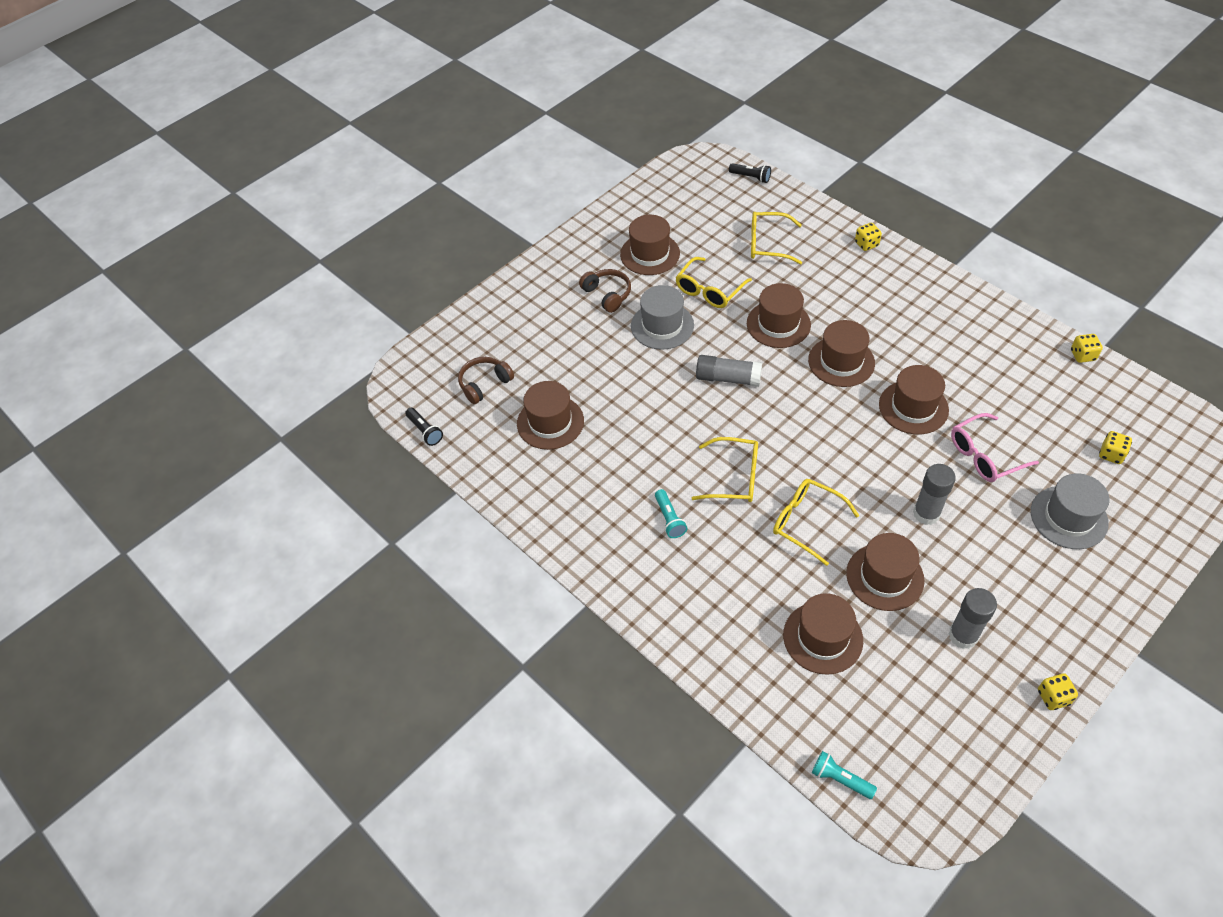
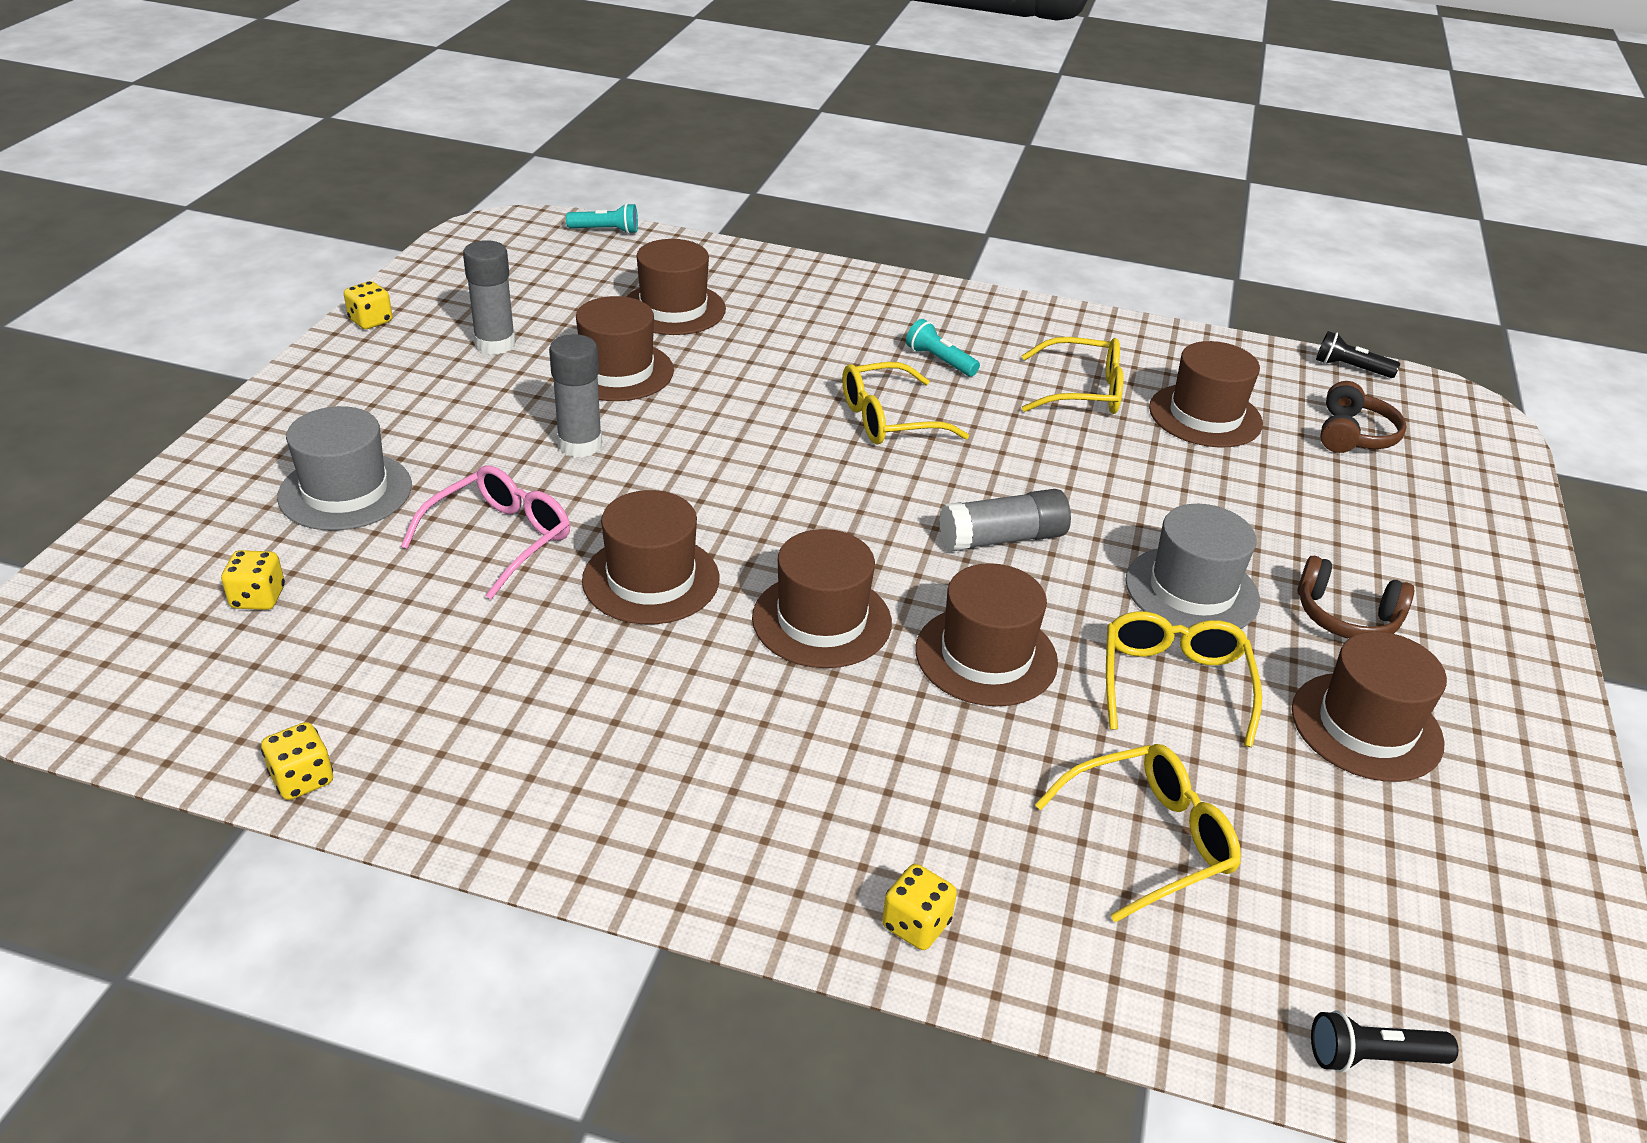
camera: 145 degrees right, 15 degrees down
(806, 522) = (753, 397): yellow glasses -> yellow glasses (1082, 391)

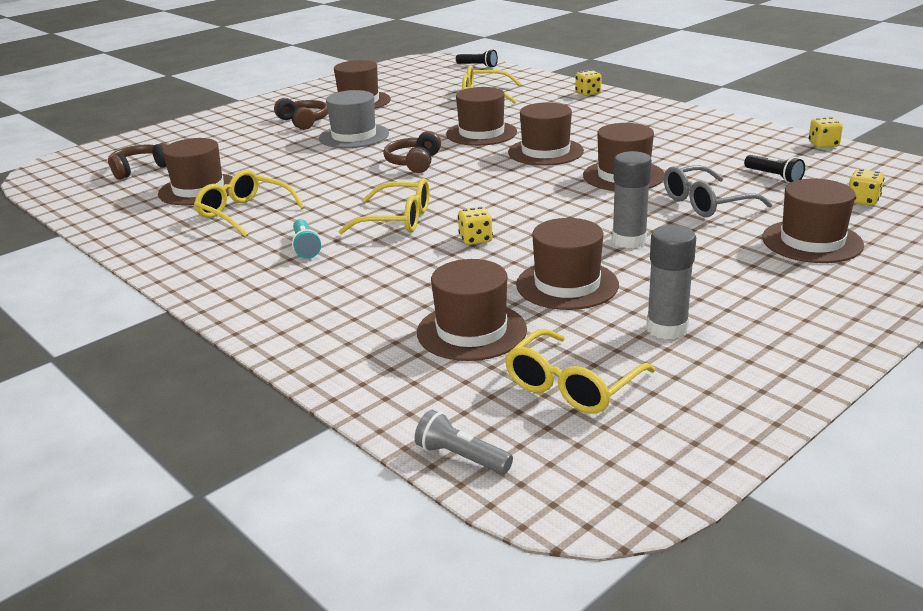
camera: 145 degrees left, 10 degrees down
(345, 491) = (812, 241): grey hat -> brown hat
(371, 321) = (795, 380): yellow dice -> yellow dice (475, 239)
(500, 539) = (706, 203): pink glasses -> grey glasses
(606, 230) = (461, 457): turquoise flashlight -> grey flashlight
(1002, 538) = (414, 162): grey glue stick -> brown headphones
(1173, 683) = (413, 118): yellow glasses -> yellow glasses (572, 386)
(1350, 368) = (53, 196): black flashlight -> black flashlight (774, 176)

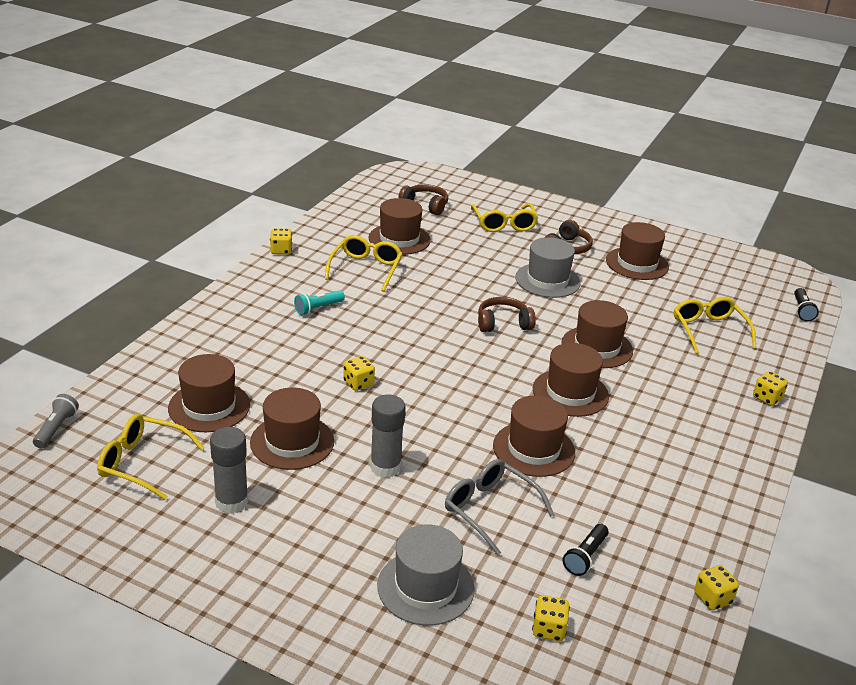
camera: 65 degrees right, 5 degrees up
(144, 258) = (281, 250): none -> yellow dice
(397, 220) = (381, 339): yellow glasses -> yellow glasses (504, 224)
(812, 241) = (425, 587): brown hat -> grey hat

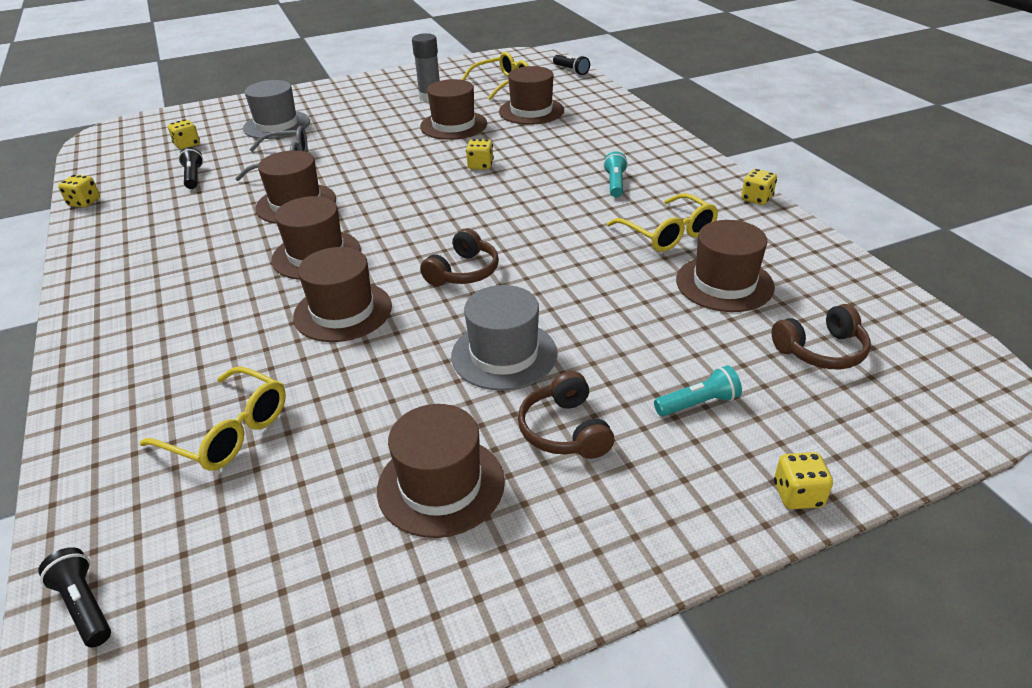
camera: 135 degrees right, 5 degrees up
(56, 428) = (571, 71): grey flashlight -> black flashlight
(385, 467) = (379, 145): grey glue stick -> none
(504, 224) = (698, 403): yellow glasses -> turquoise flashlight
(767, 398) = (95, 380): yellow dice -> yellow dice (798, 495)

